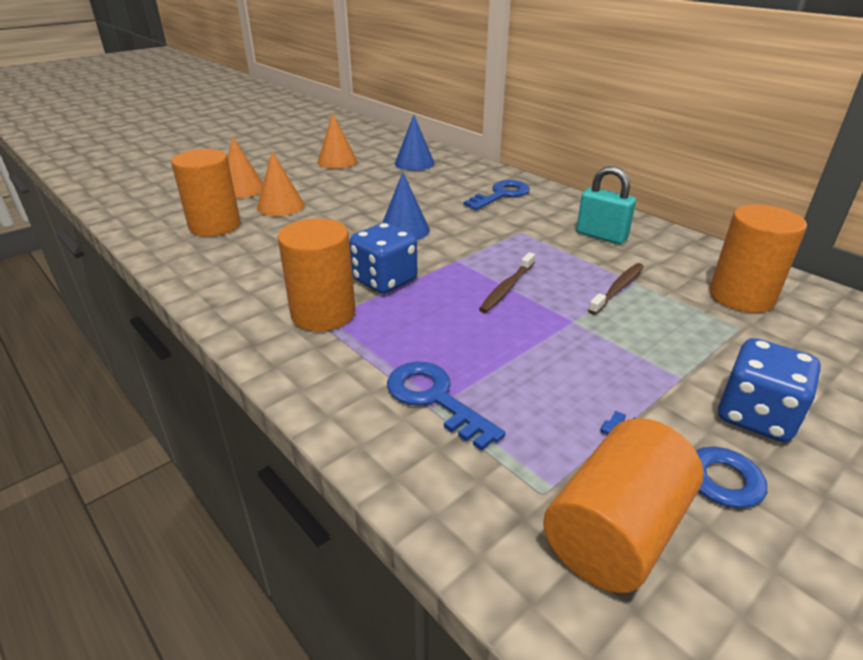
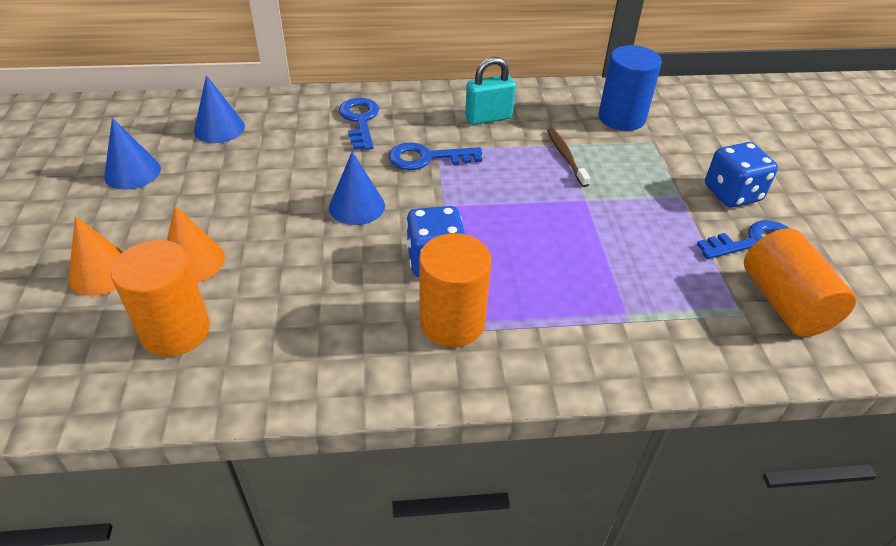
camera: 55 degrees left, 10 degrees up
(337, 161) = (132, 172): orange cone -> blue cone
(435, 399) = (620, 314): blue key -> blue key (427, 158)
(507, 288) = (514, 204): brown toothbrush -> none
(741, 296) = (621, 118): orange cylinder -> blue cylinder

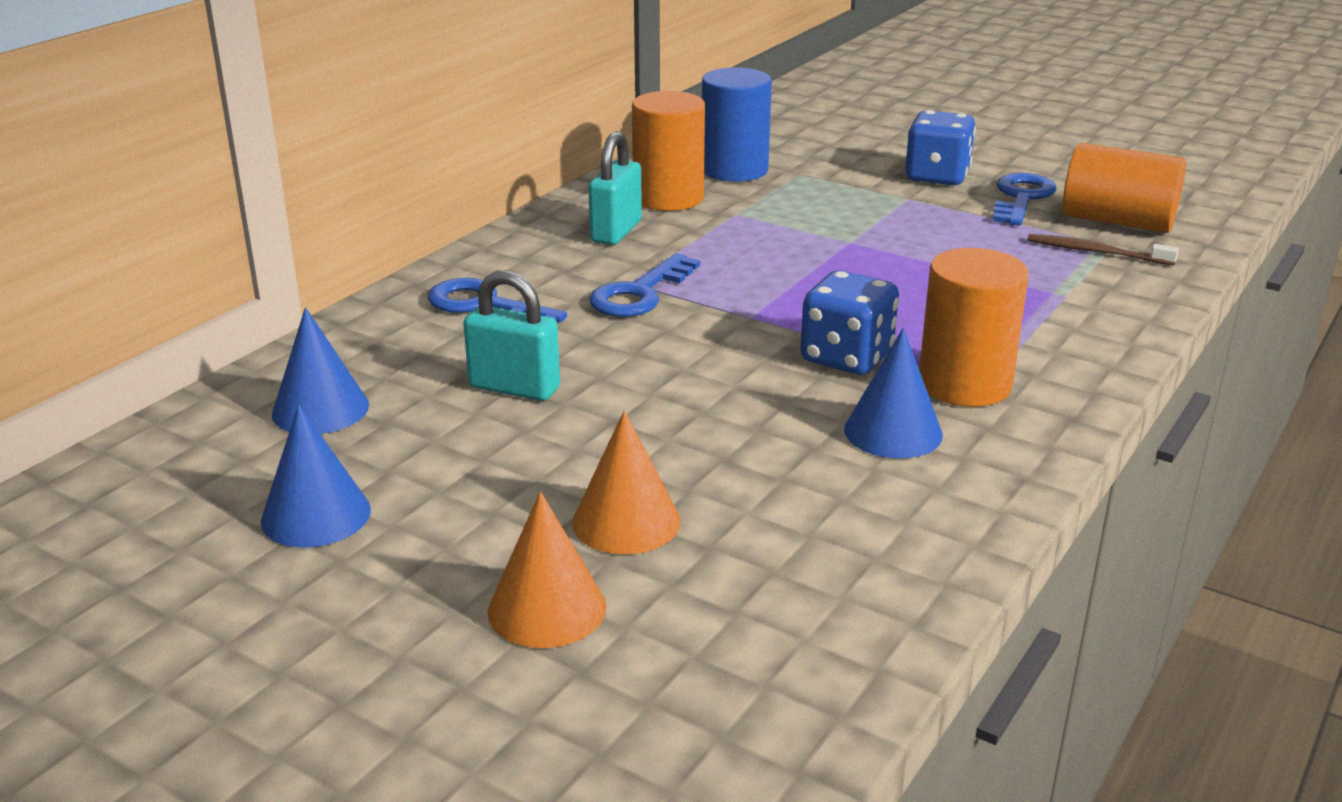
camera: 50 degrees left, 15 degrees down
(175, 331) = (763, 577): orange cylinder -> orange cylinder (668, 198)
(288, 168) = (514, 388): none -> turquoise padlock
(357, 206) = (672, 369): blue cone -> blue cone (893, 431)
(565, 157) = (759, 222): brown toothbrush -> brown toothbrush (1096, 252)

